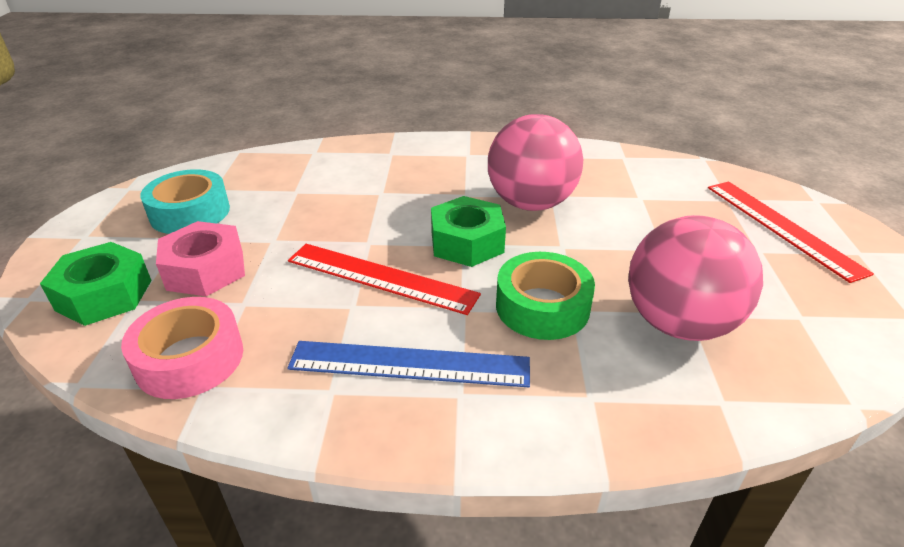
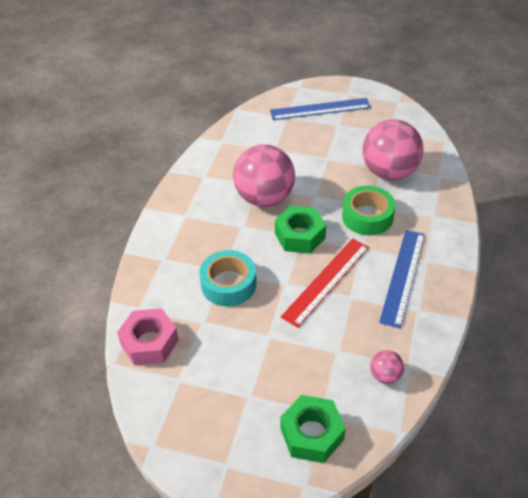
camera: 75 degrees left, 10 degrees up
(190, 212) = (213, 391): turquoise tape -> turquoise tape (228, 284)
(190, 359) = (385, 375): pink tape -> pink ball
(205, 270) = (296, 374): pink nut -> pink nut (150, 342)
(781, 227) = (320, 109): red ruler -> blue ruler

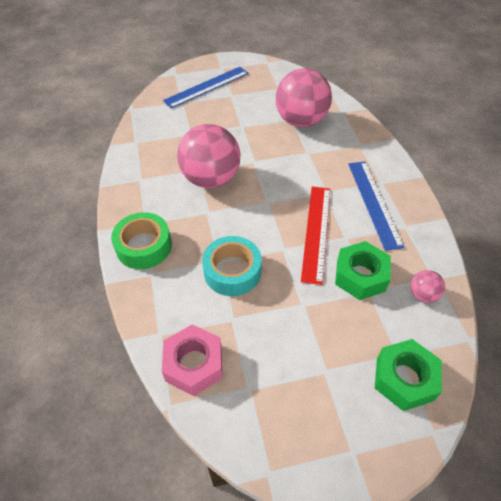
camera: 30 degrees left, 5 degrees up
(300, 236) = (266, 201): green nut -> green nut (360, 276)
(367, 216) = (310, 163): green tape -> green tape (144, 246)

